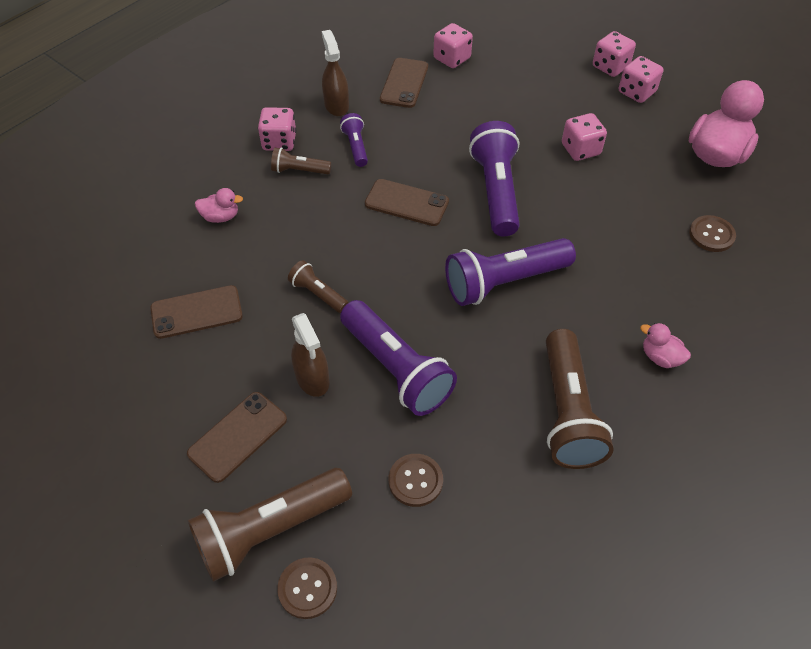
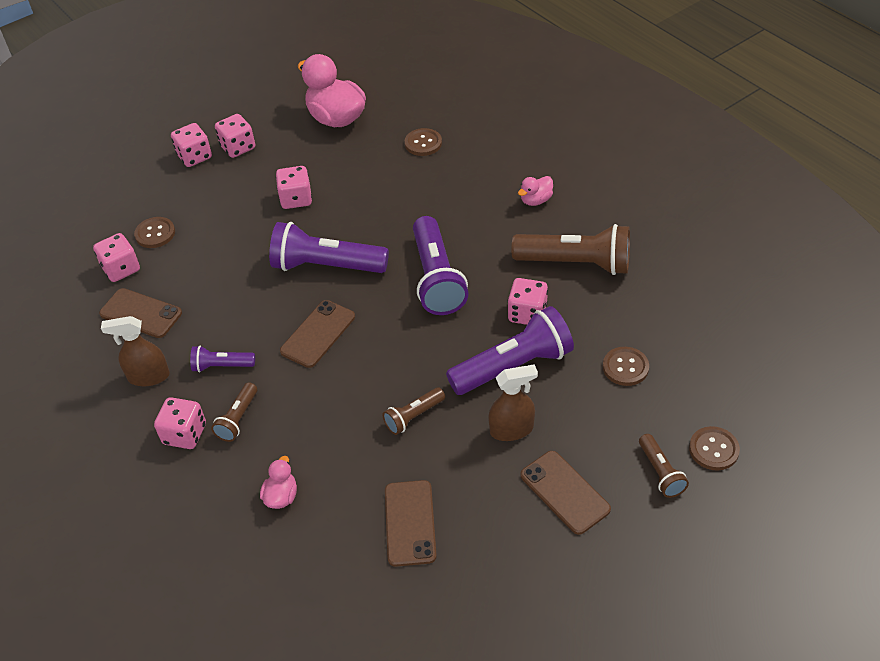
camera: 75 degrees left, 5 degrees down
(270, 530) = (660, 472): brown flashlight -> brown flashlight, size x0.51
(474, 372) = (527, 314): none -> pink dice
(500, 67) = (155, 233): none -> brown button

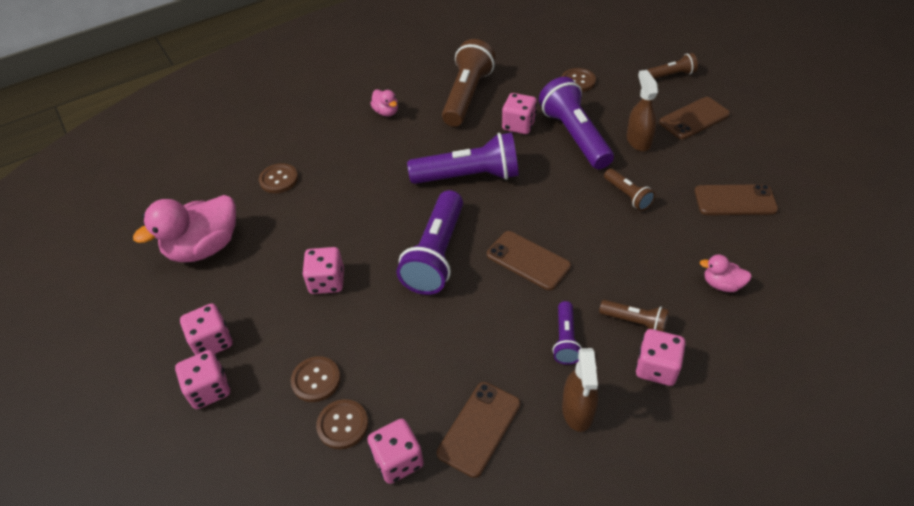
camera: 85 degrees left, 0 degrees up
(713, 449) = (650, 52): brown button -> brown button (316, 380)

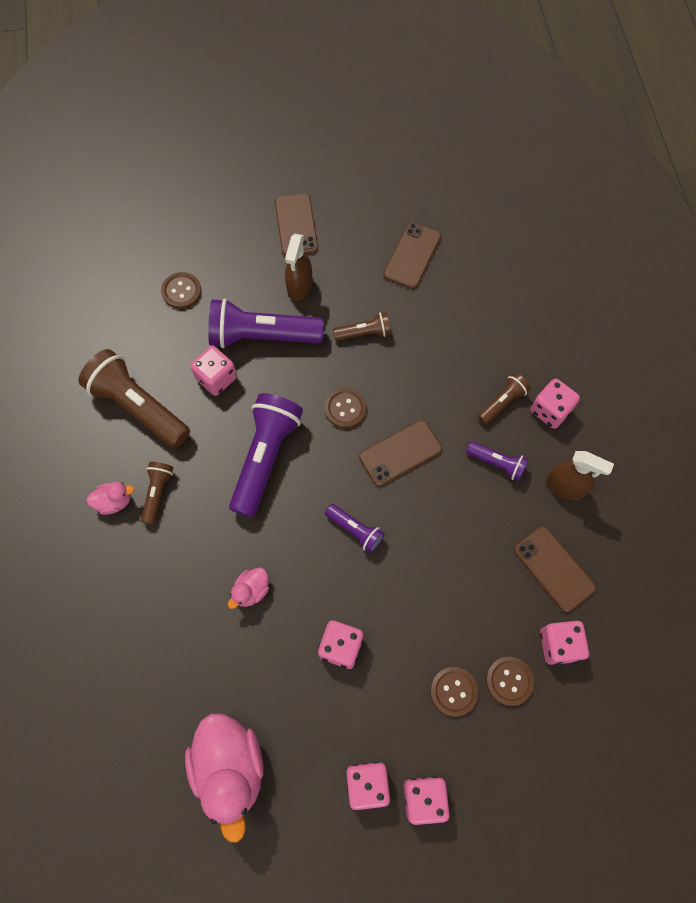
camera: 70 degrees left, 20 degrees up
(279, 179) = (163, 657): brown button -> brown button (345, 409)
(436, 255) = (355, 530): purple flashlight -> purple flashlight, size x0.51
(638, 140) = (299, 286): brown spray bottle -> brown spray bottle turned 90 degrees counterclockwise
(672, 75) = (224, 206): brown flashlight -> brown flashlight (157, 493)
(721, 284) = (493, 319): pink duck -> pink duck (251, 590)

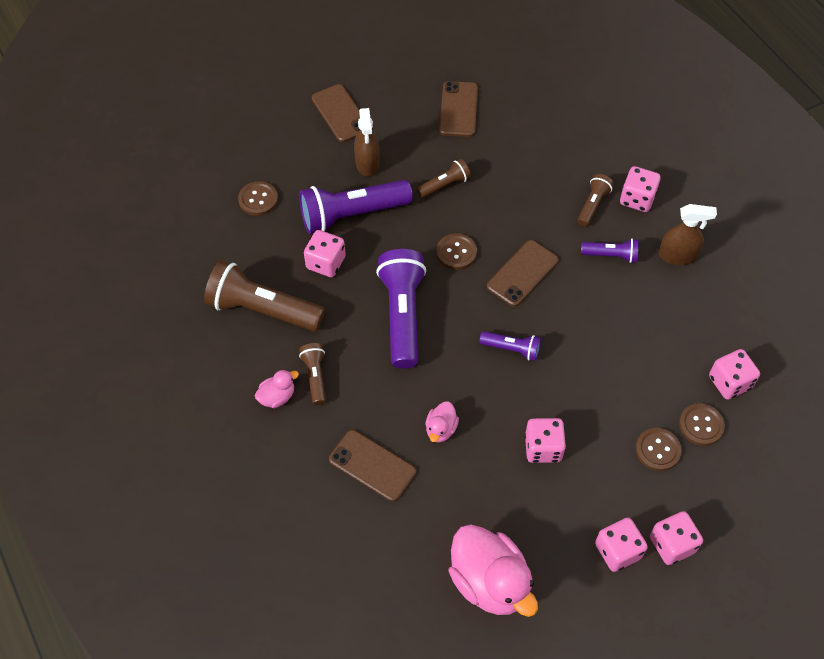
camera: 20 degrees left, 10 degrees down
(554, 568) = (697, 324): brown phone -> brown phone (372, 465)

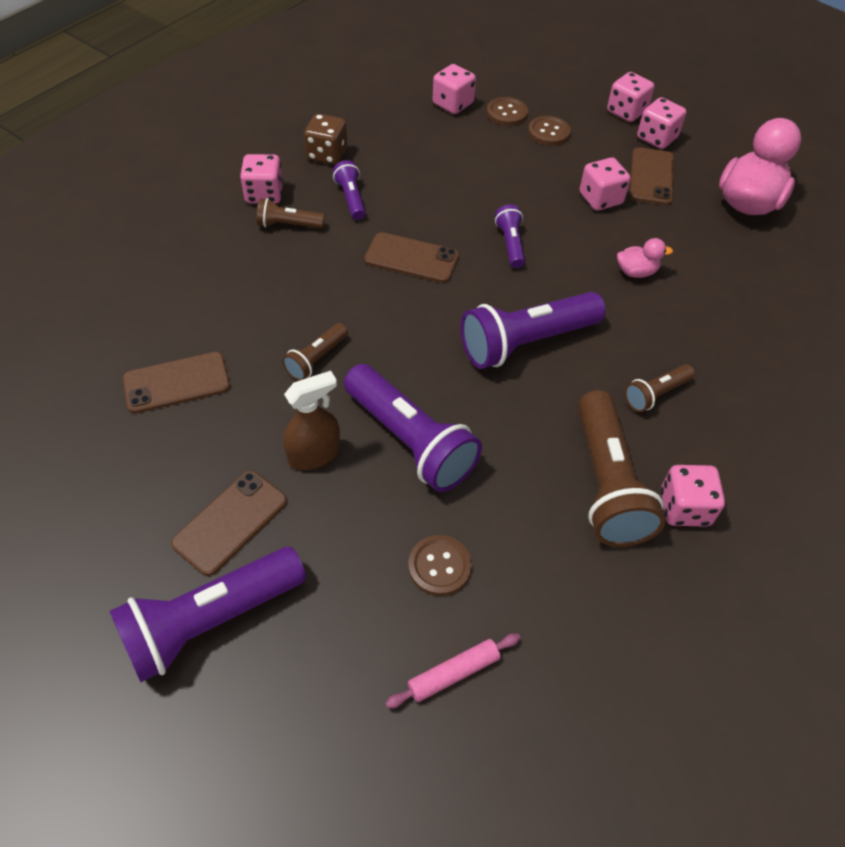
camera: 115 degrees left, 5 degrees down
(195, 184) = (453, 673): none -> pink rolling pin
(277, 397) = (705, 420): pink duck -> none
(285, 93) = (210, 621): none -> purple flashlight
(326, 263) = (499, 442): pink dice -> pink dice (684, 508)
(372, 465) = (714, 311): brown phone -> brown phone (651, 177)
(445, 185) = (316, 359): brown flashlight -> brown flashlight turned 90 degrees counterclockwise
(456, 252) = (413, 320): brown button -> none
(677, 256) = (327, 154): brown spray bottle -> brown dice

